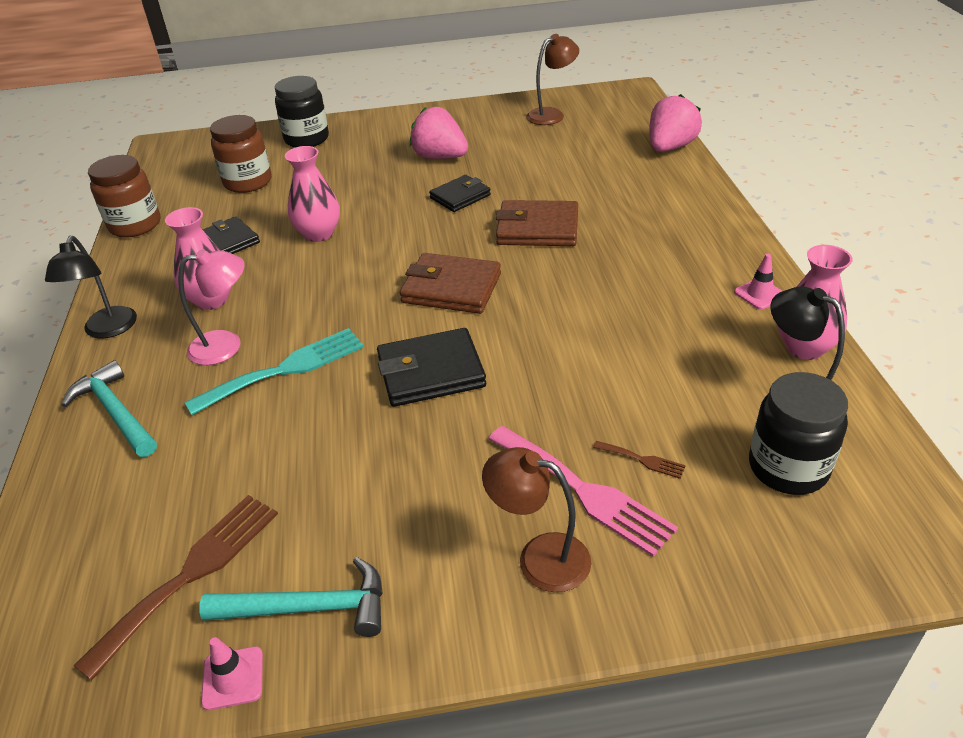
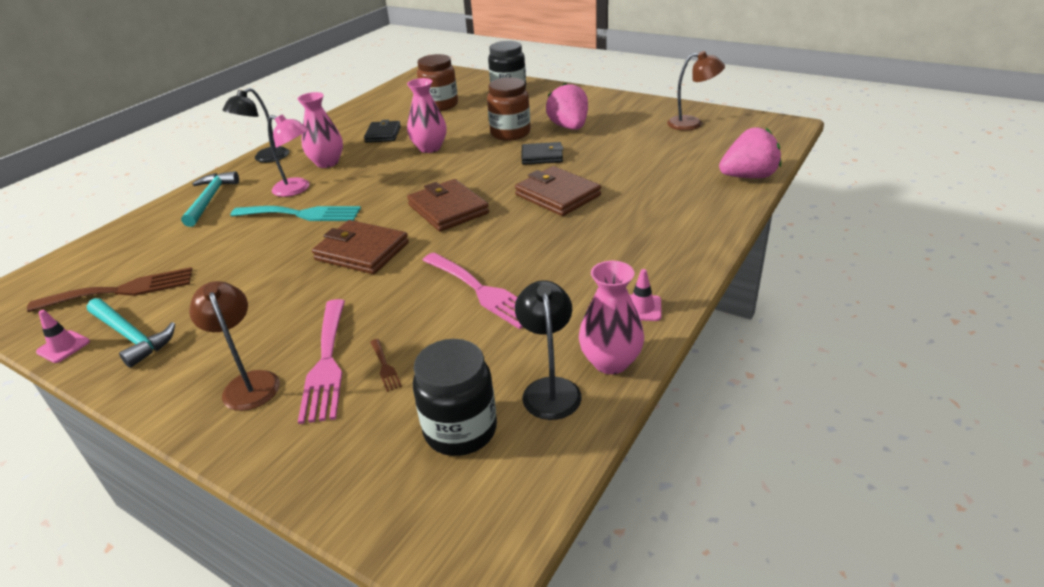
camera: 40 degrees right, 5 degrees down
(135, 225) = (355, 109): brown jar -> brown jar (510, 133)
(431, 372) = (362, 251): black wallet -> brown wallet
(615, 347) = (482, 291): none -> pink fork

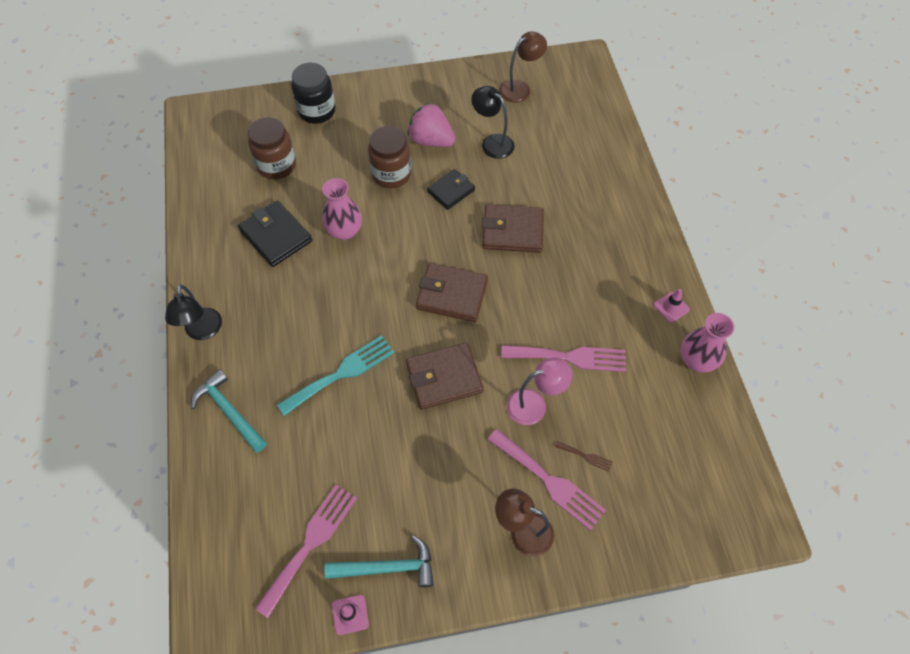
camera: 45 degrees left, 25 degrees up
(121, 290) = (310, 543): brown fork -> pink fork
(297, 189) = (295, 349): pink lamp -> pink lamp (534, 404)
(327, 163) = (274, 302): pink vase -> none
(383, 134) = (276, 236): black wallet -> black wallet, size x1.52
(460, 430) = (675, 463): black jar -> none
(550, 389) = (687, 402): black lamp -> black lamp (492, 142)
(748, 177) = (615, 137): pink strawberry -> none

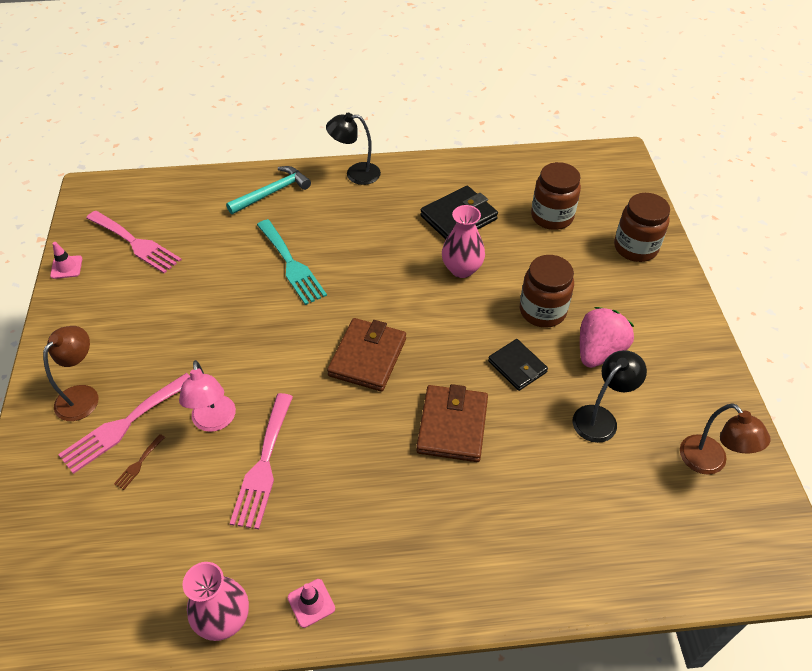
camera: 95 degrees right, 10 degrees down
(317, 111) = (635, 248): black jar -> brown jar
(387, 567) = (93, 292): turquoise hammer -> none
(444, 378) = (266, 343): brown wallet -> none

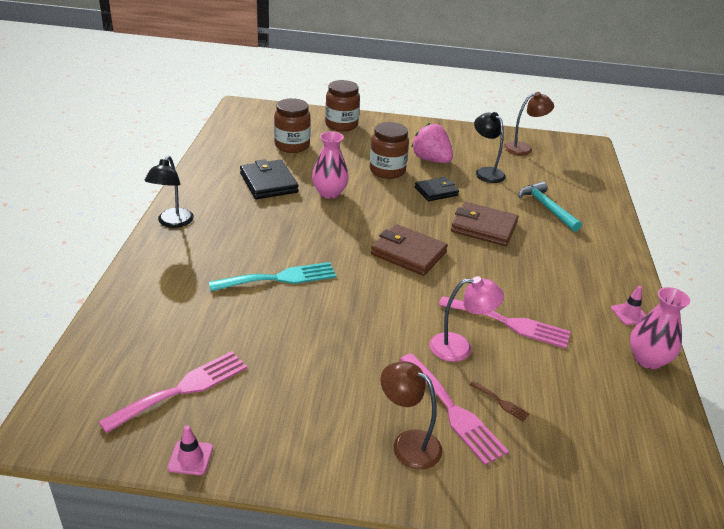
camera: 80 degrees left, 15 degrees down
(272, 192) = (163, 276): turquoise hammer -> turquoise hammer (546, 207)

